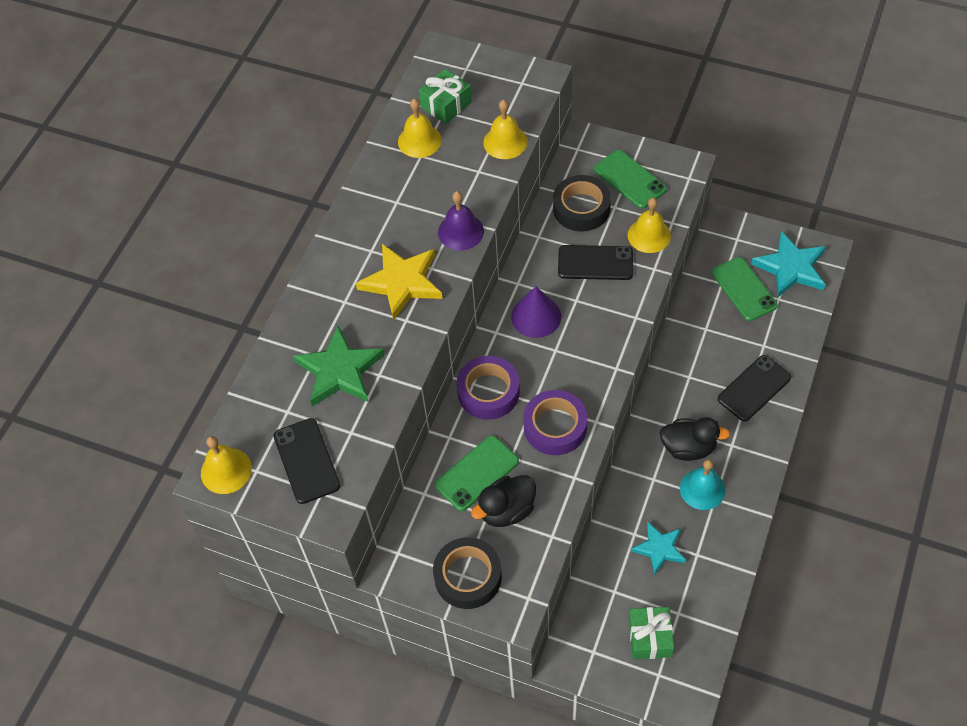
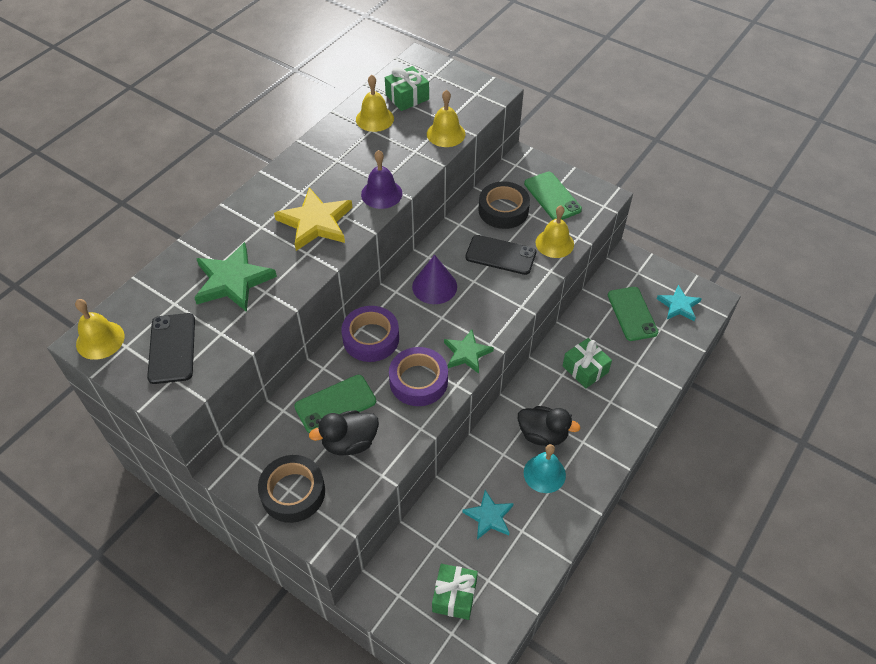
camera: 10 degrees right, 5 degrees down
(595, 384) = (467, 353): none -> green star
(711, 364) = (585, 369): none -> green gift
(754, 388) = (617, 398): black phone -> none
(791, 268) = (678, 305): turquoise star -> turquoise star, size x0.65

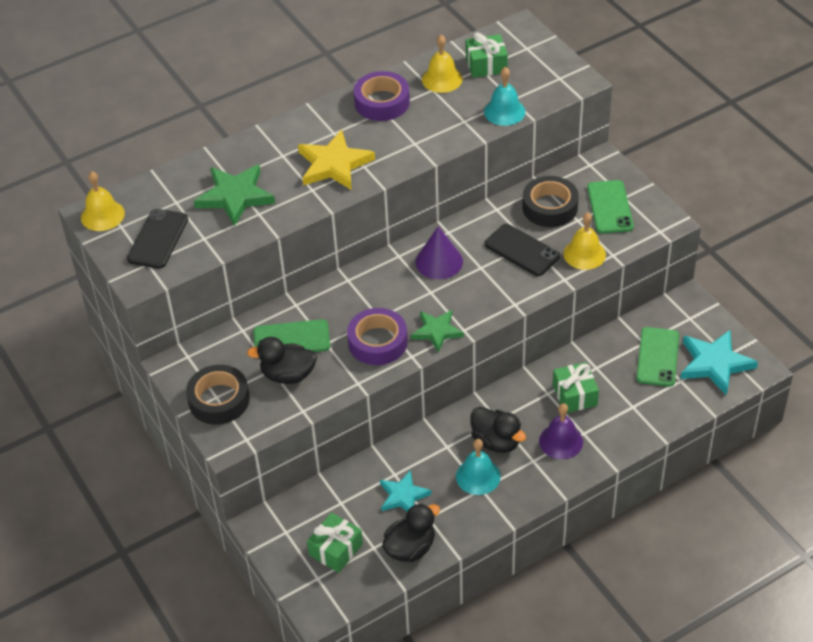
camera: 25 degrees right, 5 degrees down
(371, 338) = (353, 292): purple tape -> purple tape (382, 102)
(381, 194) = (409, 154): purple bell -> purple bell (561, 441)
(446, 134) = (504, 111): yellow bell -> turquoise bell
(521, 568) = (410, 548): none -> black duck
(678, 305) = (714, 363): turquoise star -> turquoise star, size x1.55

